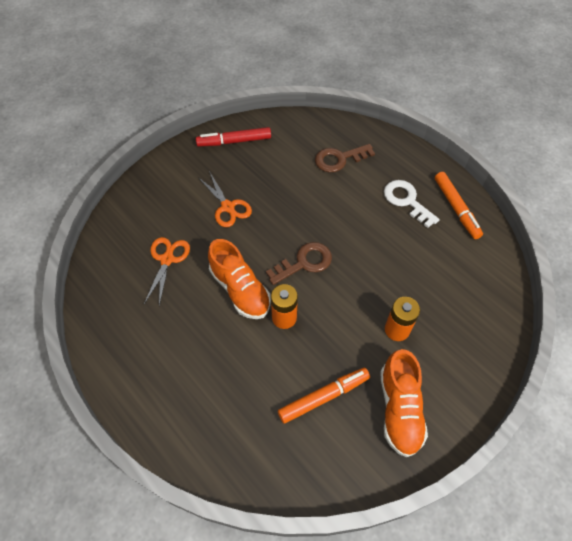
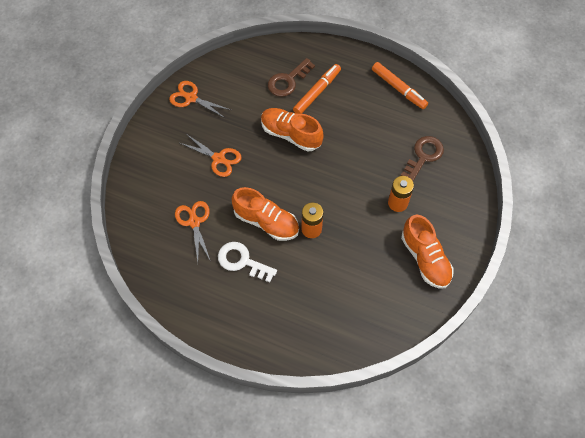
camera: 25 degrees left, 5 degrees up
(234, 141) = (191, 98): red marker -> orange scissors
(304, 263) = (304, 180): brown key -> brown key (423, 156)
(314, 211) = (291, 134): none -> orange shoe
(324, 397) = (369, 273): orange marker -> orange marker (317, 92)
(406, 201) = (358, 97): white key -> white key (242, 261)

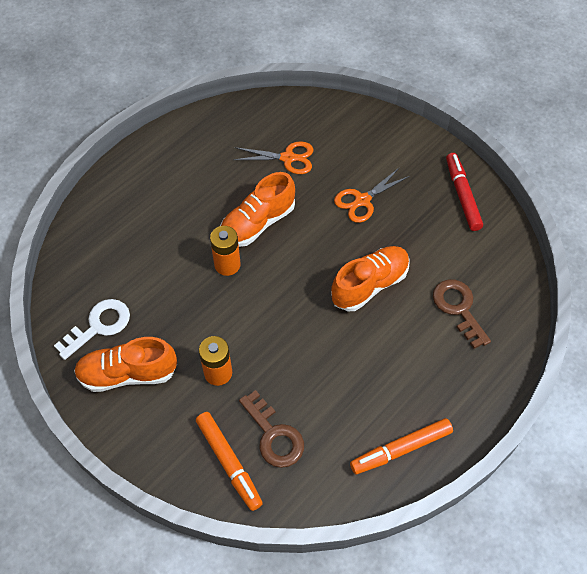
camera: 110 degrees right, 5 degrees down
(191, 98) = (462, 195): orange scissors -> red marker
(242, 261) = (220, 188): white key -> white key (99, 326)
(317, 92) = (428, 337): orange marker -> orange marker (229, 462)

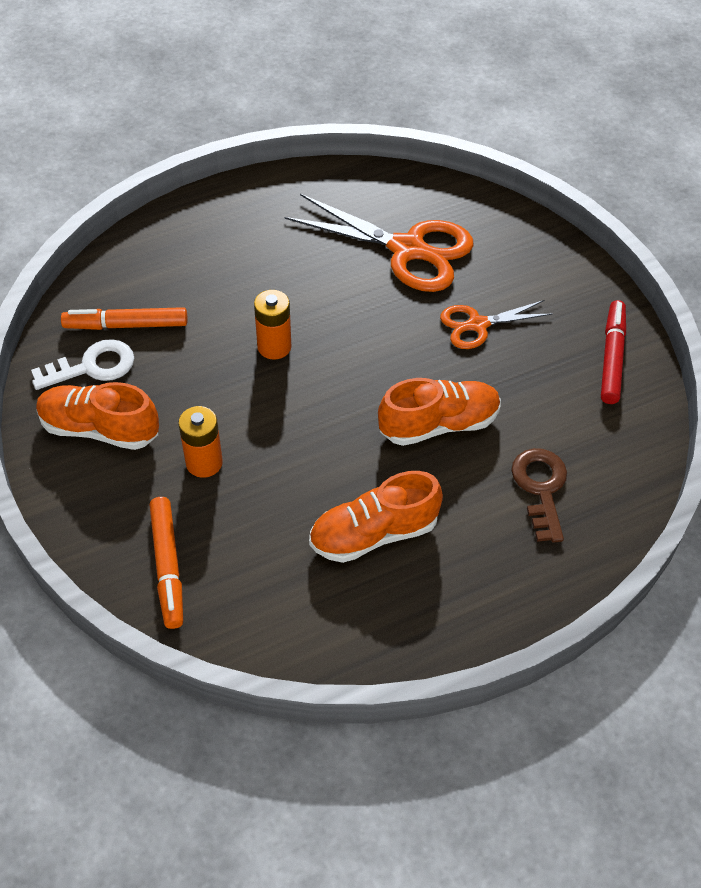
camera: 20 degrees right, 5 degrees down
(257, 223) = (333, 312): orange shoe -> orange shoe (374, 534)
(274, 435) = (236, 555): brown key -> none
(288, 158) = (407, 249): orange scissors -> orange scissors, size x1.80
(401, 449) = (384, 626): orange marker -> orange marker (126, 325)

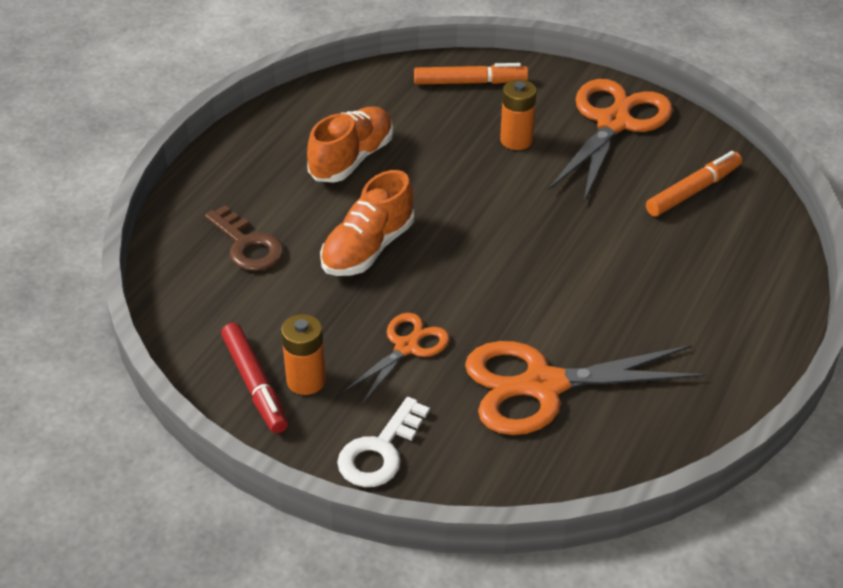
camera: 145 degrees right, 10 degrees down
(92, 366) = (675, 153): white key -> white key (380, 451)
(100, 429) = (613, 123): orange shoe -> orange scissors
(167, 566) = (470, 82): orange marker -> orange marker turned 135 degrees clockwise
(274, 347) = (561, 236): orange battery -> orange battery (306, 380)

